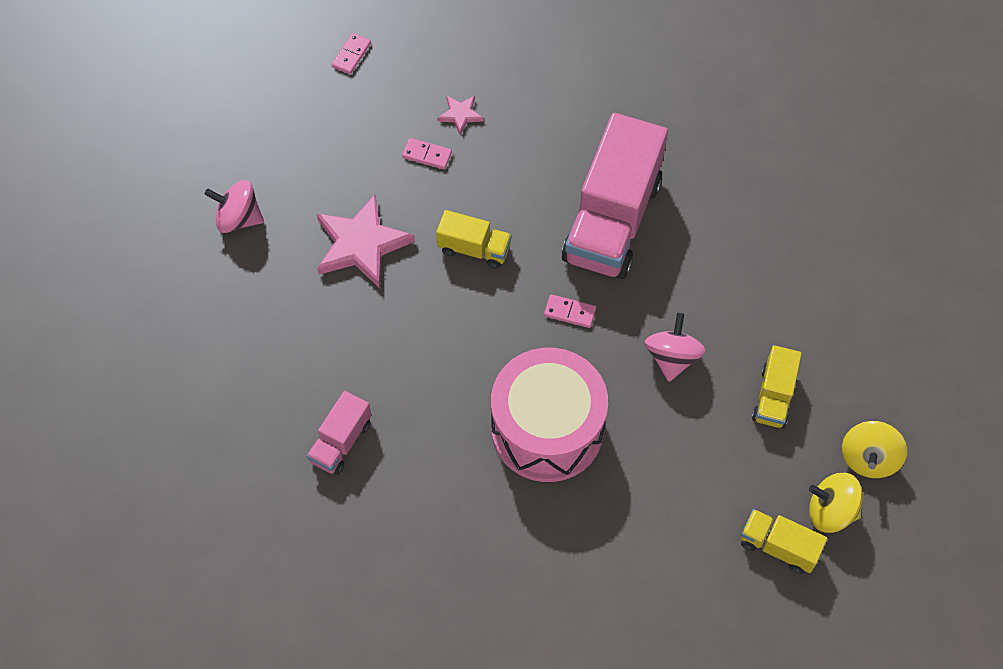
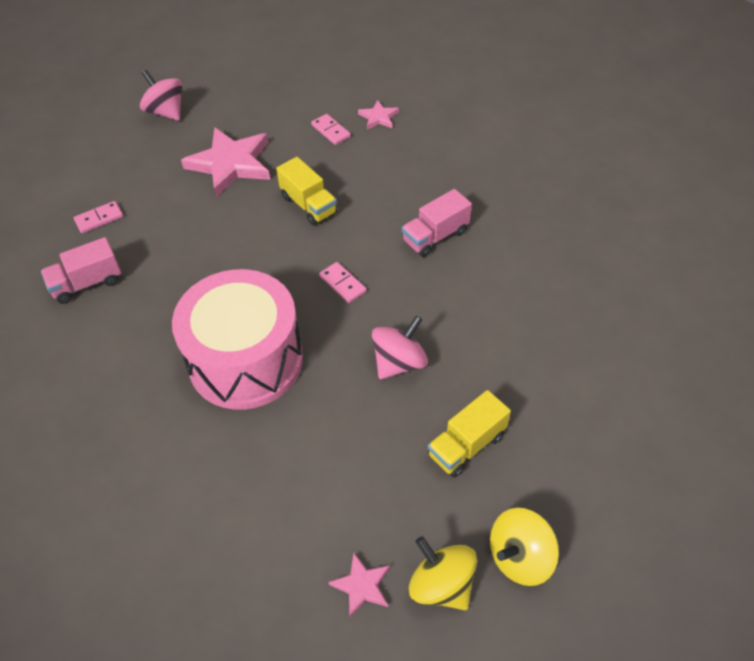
camera: 35 degrees right, 10 degrees down
(351, 55) = (335, 53): pink domino -> pink domino (99, 218)
(612, 220) = (435, 236): pink truck -> pink truck, size x0.48
(778, 547) = (362, 586): yellow truck -> pink star

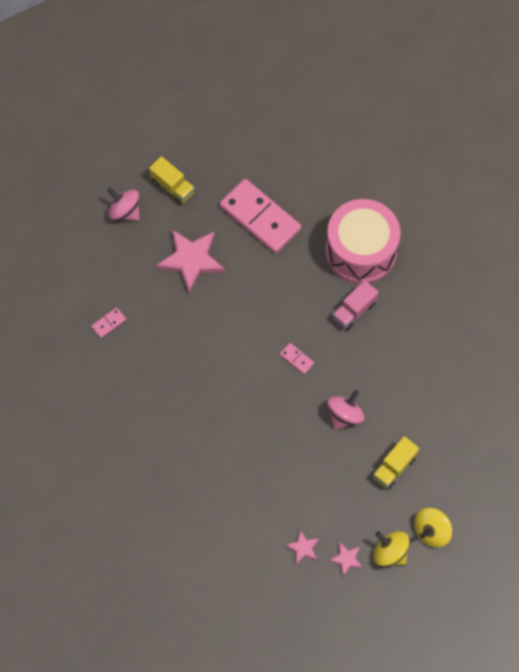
camera: 10 degrees left, 15 degrees up
(87, 283) = (120, 379): pink truck -> none
(245, 360) = (245, 426): pink drum -> pink drum (361, 251)
(308, 205) = (258, 292): yellow truck -> yellow truck (172, 187)
(331, 131) = (260, 218): pink domino -> pink domino, size x2.48
(378, 117) = (294, 199): pink star -> pink star (303, 548)

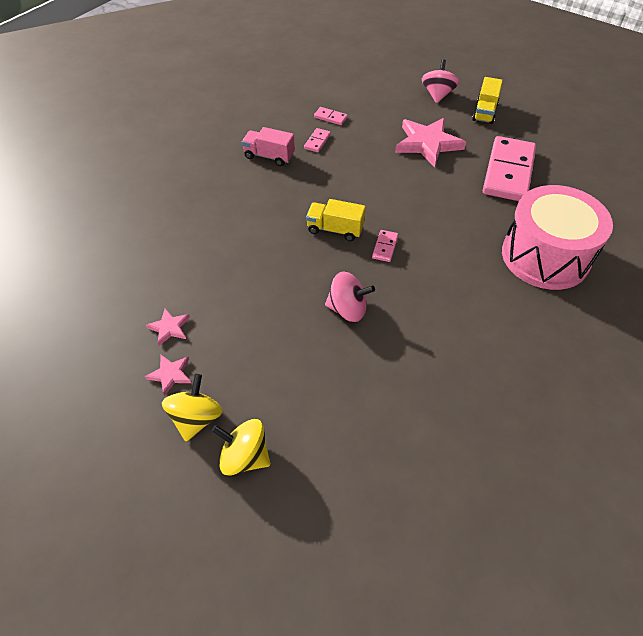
camera: 65 degrees right, 15 degrees down
(139, 351) = (317, 141): none -> pink domino
(354, 311) = (474, 274): pink truck -> pink truck (269, 156)
(394, 467) = (311, 381): yellow truck -> yellow truck (335, 229)

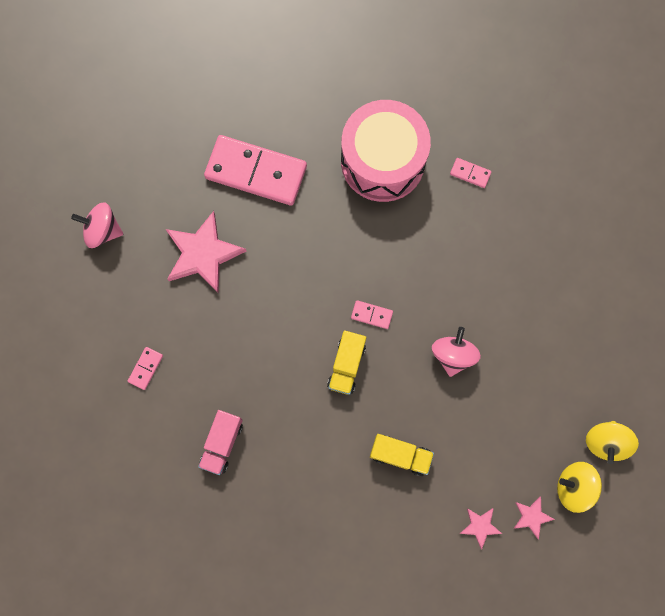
camera: 90 degrees left, 25 degrees up
(317, 141) = (195, 385): pink domino -> pink domino (470, 173)
(484, 112) = (143, 179): yellow truck -> yellow truck (400, 455)

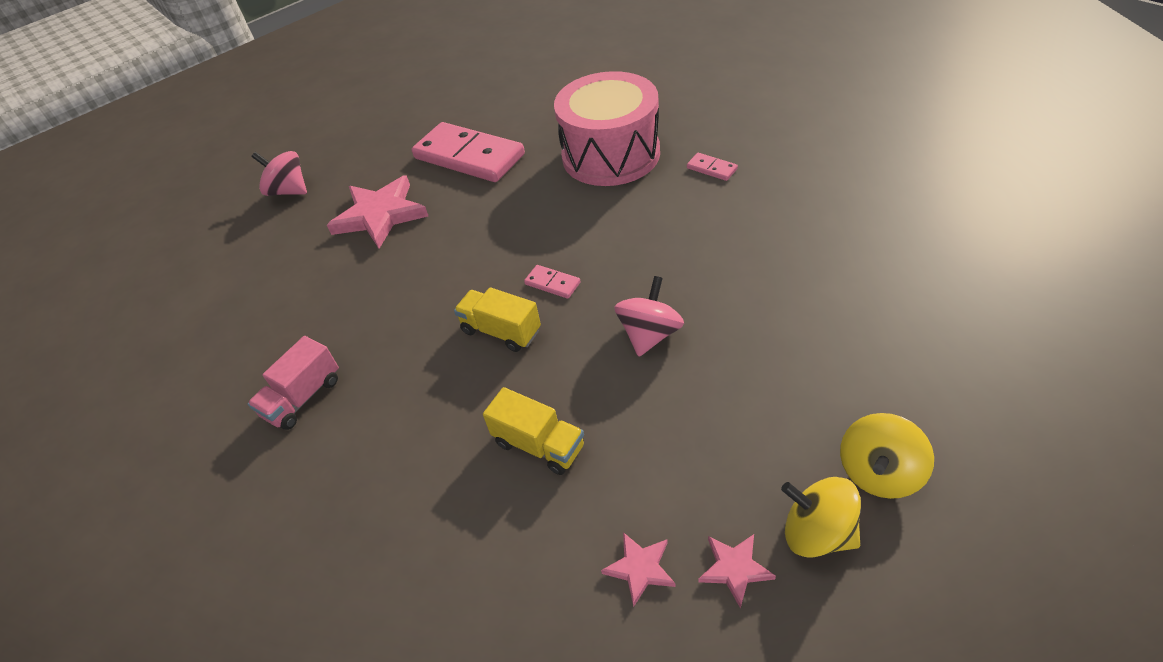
camera: 20 degrees right, 30 degrees down
(145, 368) = (259, 309): pink domino -> none
(346, 365) = (501, 331): yellow truck -> yellow truck turned 90 degrees clockwise

